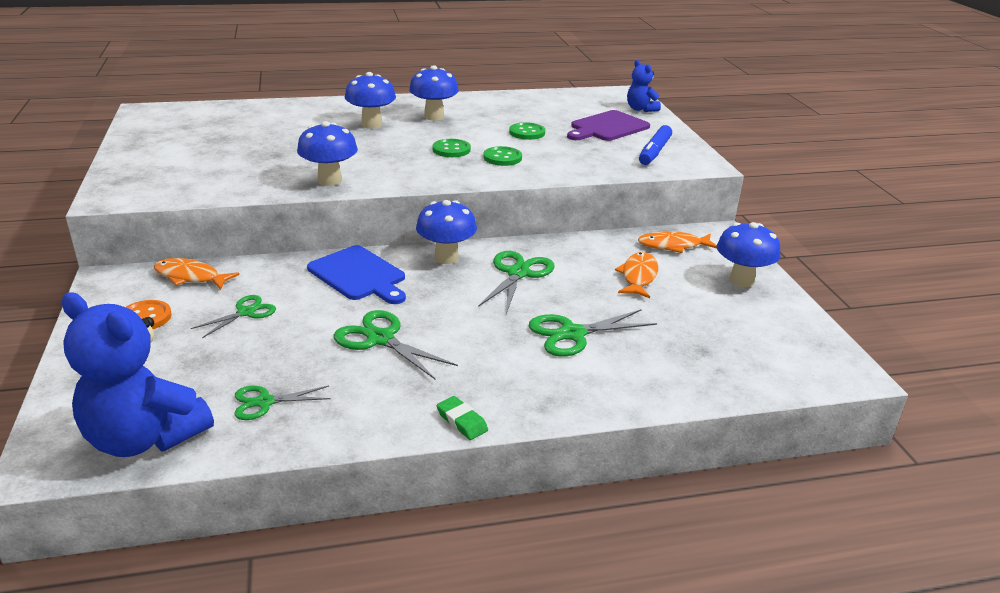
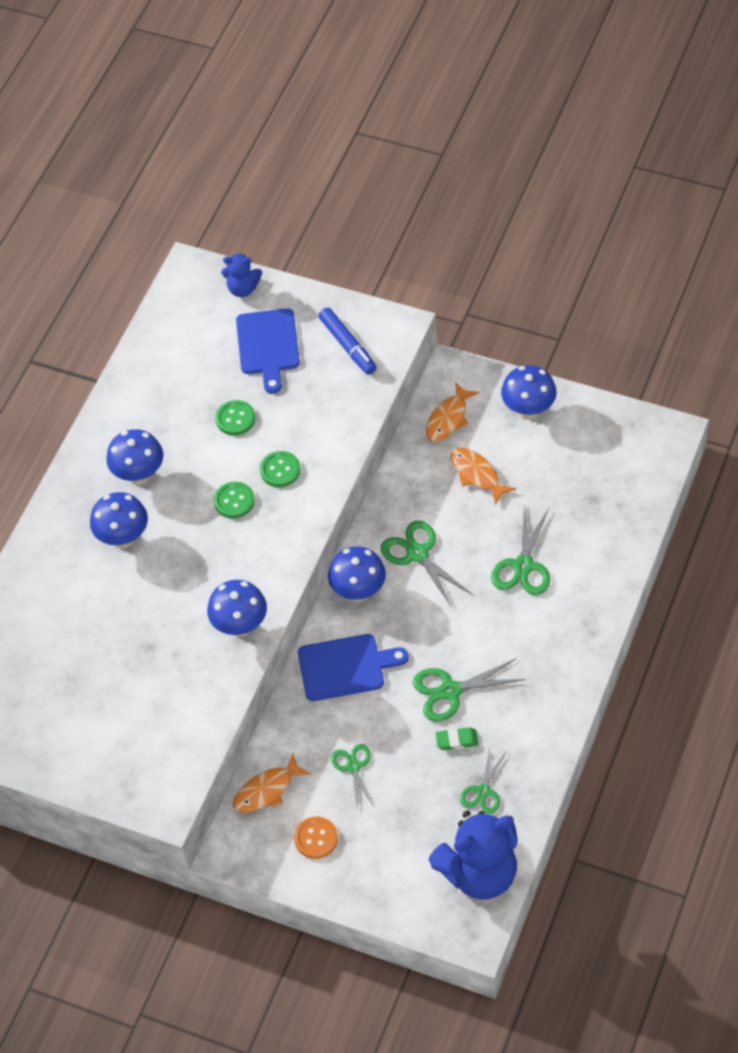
camera: 50 degrees left, 25 degrees up
(462, 421) = (577, 685): green eraser -> green eraser (457, 740)
(607, 127) = (268, 346): purple cutting board -> blue cutting board

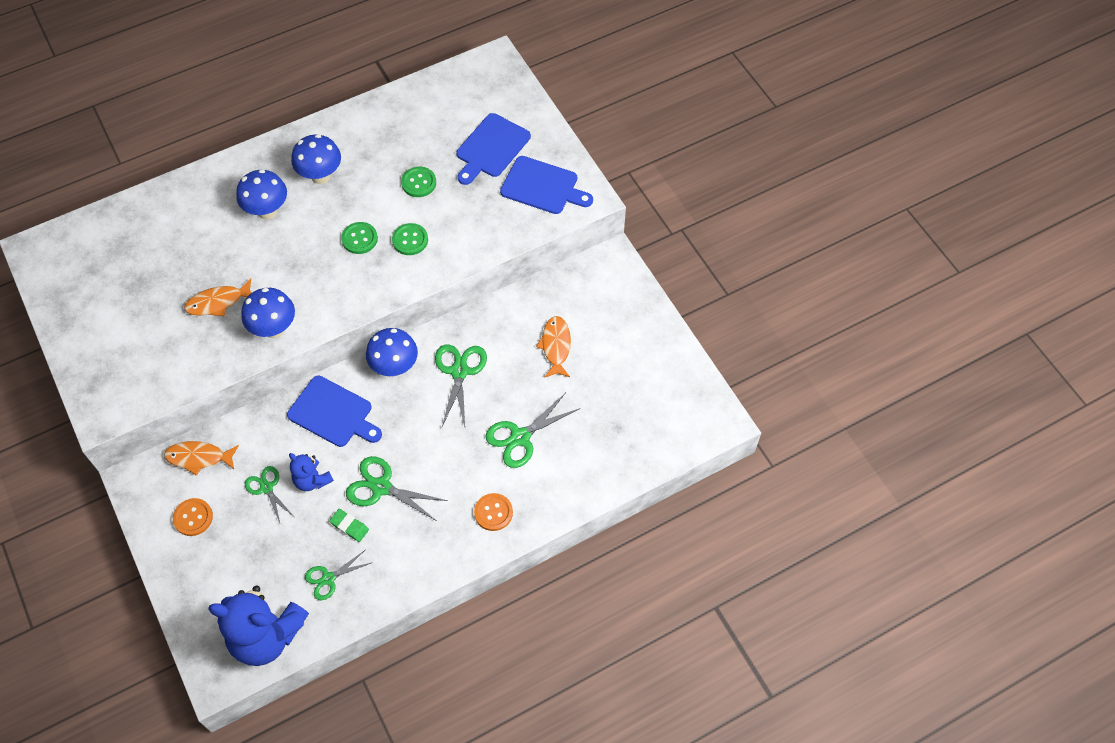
camera: 35 degrees right, 5 degrees up
(243, 288) = (515, 97): blue teddy bear -> blue teddy bear (312, 480)
(348, 346) = (543, 186): blue marker -> blue cutting board
(353, 767) = (266, 488): green scissors -> green scissors turned 60 degrees counterclockwise
(448, 418) = (577, 291): orange fish -> orange fish (218, 302)
(528, 410) = (637, 327): blue mushroom -> none
(563, 638) = (493, 512): none -> orange button

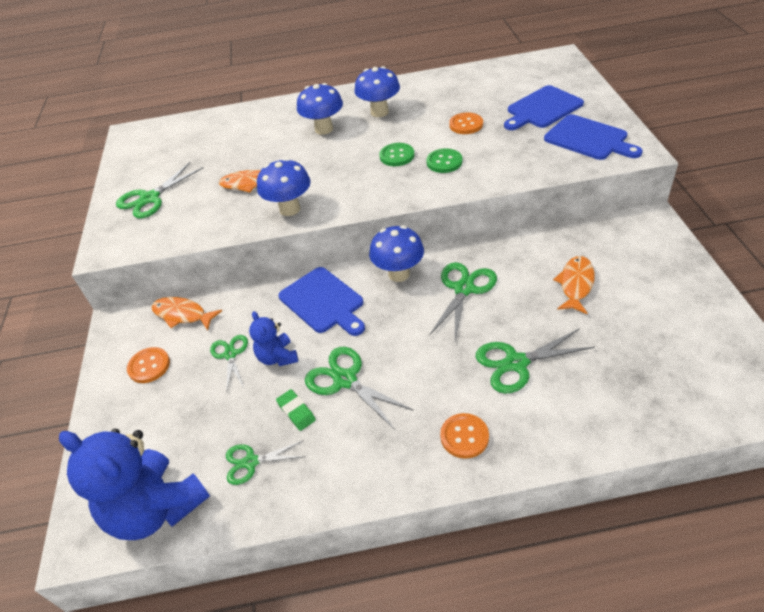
camera: 25 degrees right, 15 degrees down
(114, 342) = (150, 198): none -> green scissors
(419, 183) = (466, 125): green button -> orange button

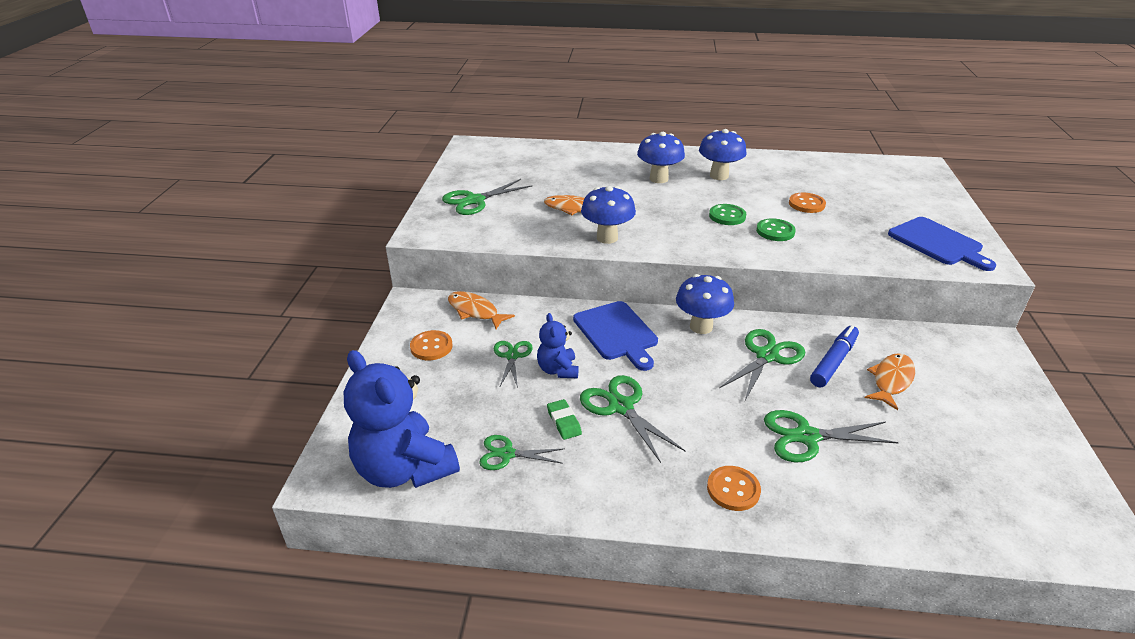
camera: 10 degrees right, 10 degrees down
(523, 279) = (833, 362): none -> blue marker
(542, 109) = (892, 206): blue cutting board -> none

